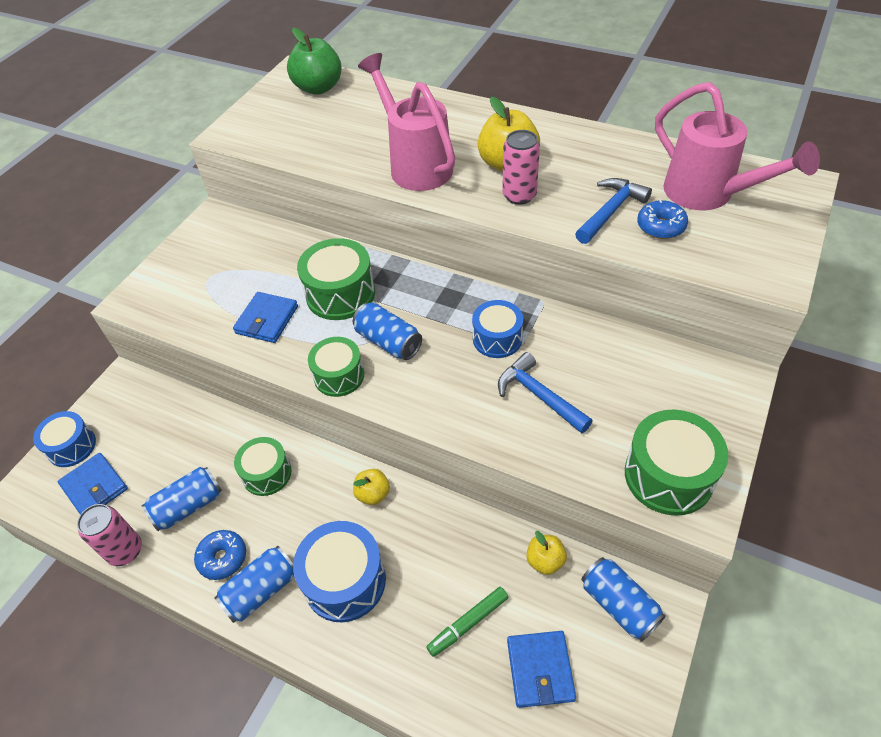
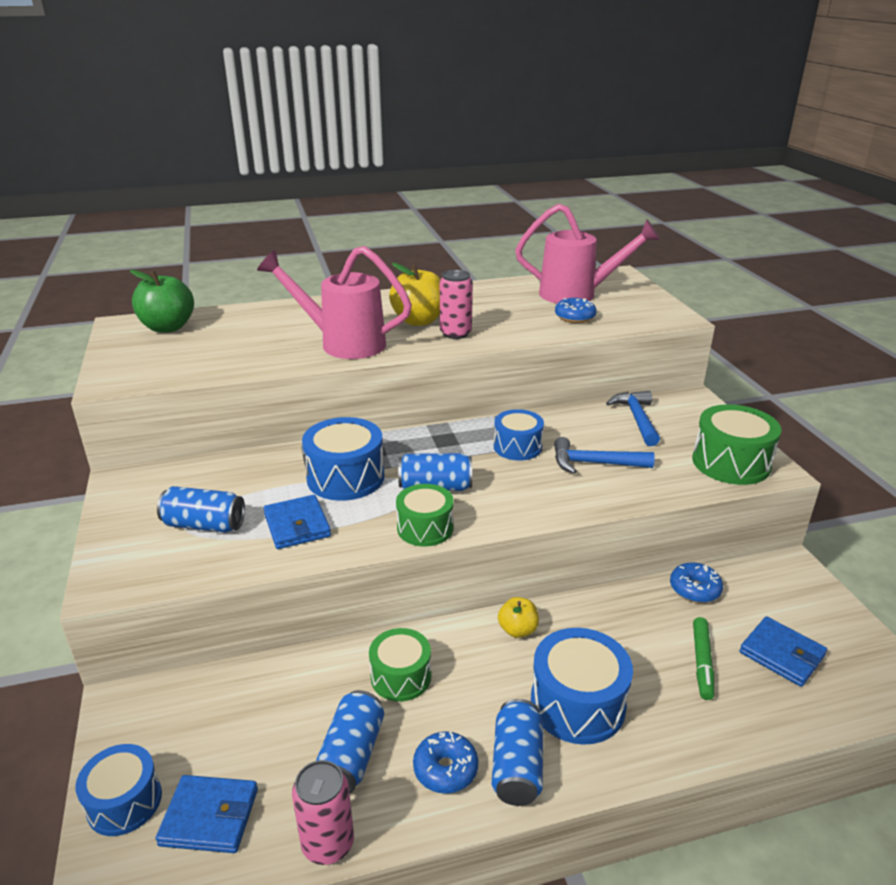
camera: 45 degrees left, 20 degrees down
(340, 294) = (345, 477): green drum -> blue drum
(545, 561) = (694, 589): yellow apple -> blue donut
(610, 211) = (532, 321): blue hammer -> blue hammer (637, 419)
(619, 605) = (769, 583): blue can -> blue can (204, 525)

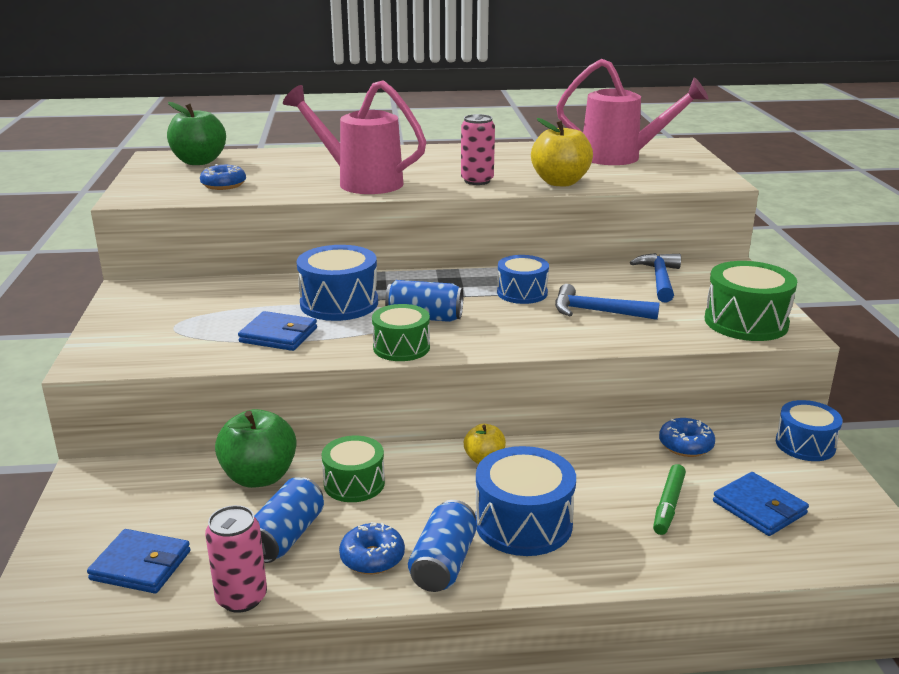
camera: 10 degrees right, 5 degrees down
(124, 802) = (69, 545): blue drum -> blue drum (805, 445)
(204, 525) = (192, 328): blue can -> none
(297, 525) = (278, 335): blue wallet -> blue wallet turned 60 degrees counterclockwise
(303, 681) = (259, 477): none -> green apple
(419, 321) = (444, 169): yellow apple -> yellow apple (560, 182)
(574, 317) = (608, 175): blue donut -> blue donut (224, 185)

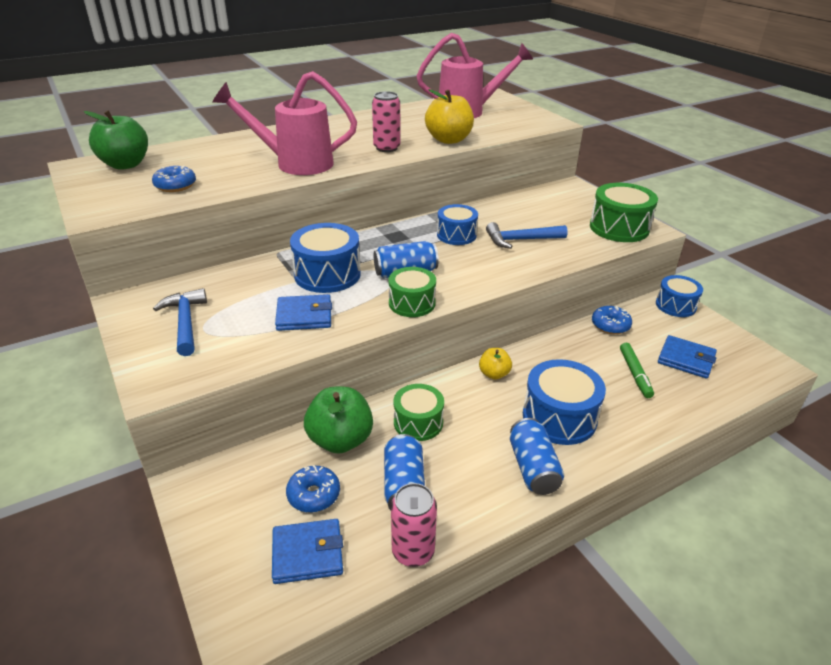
camera: 25 degrees left, 10 degrees up
(372, 558) = (481, 481): blue donut -> blue donut (314, 495)
(659, 279) = (537, 205): blue hammer -> blue hammer (185, 322)

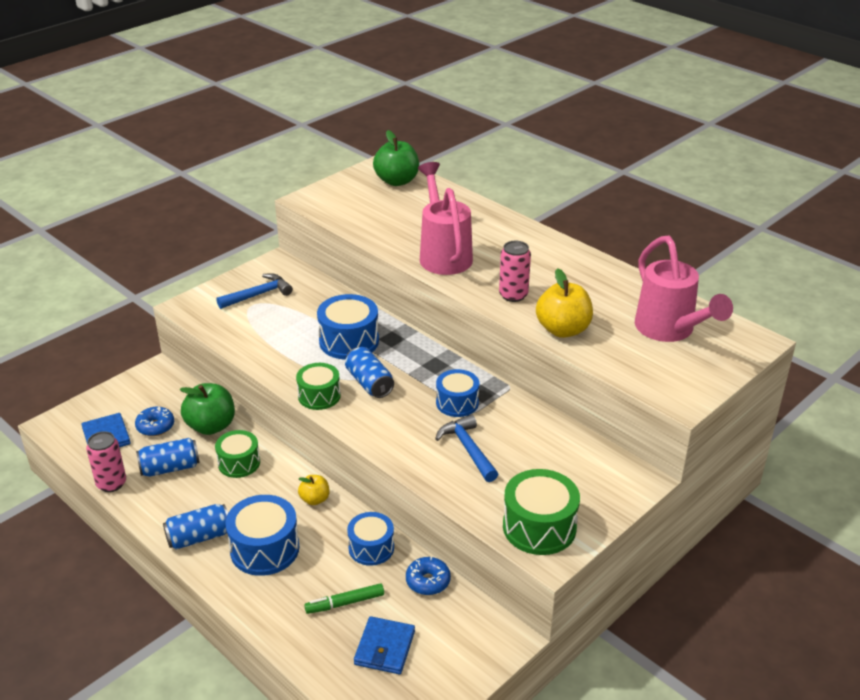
camera: 75 degrees right, 0 degrees up
(175, 186) = (368, 213): blue donut -> none
(304, 316) = (283, 344): blue wallet -> none
(675, 305) = (496, 643): blue drum -> blue drum (371, 548)

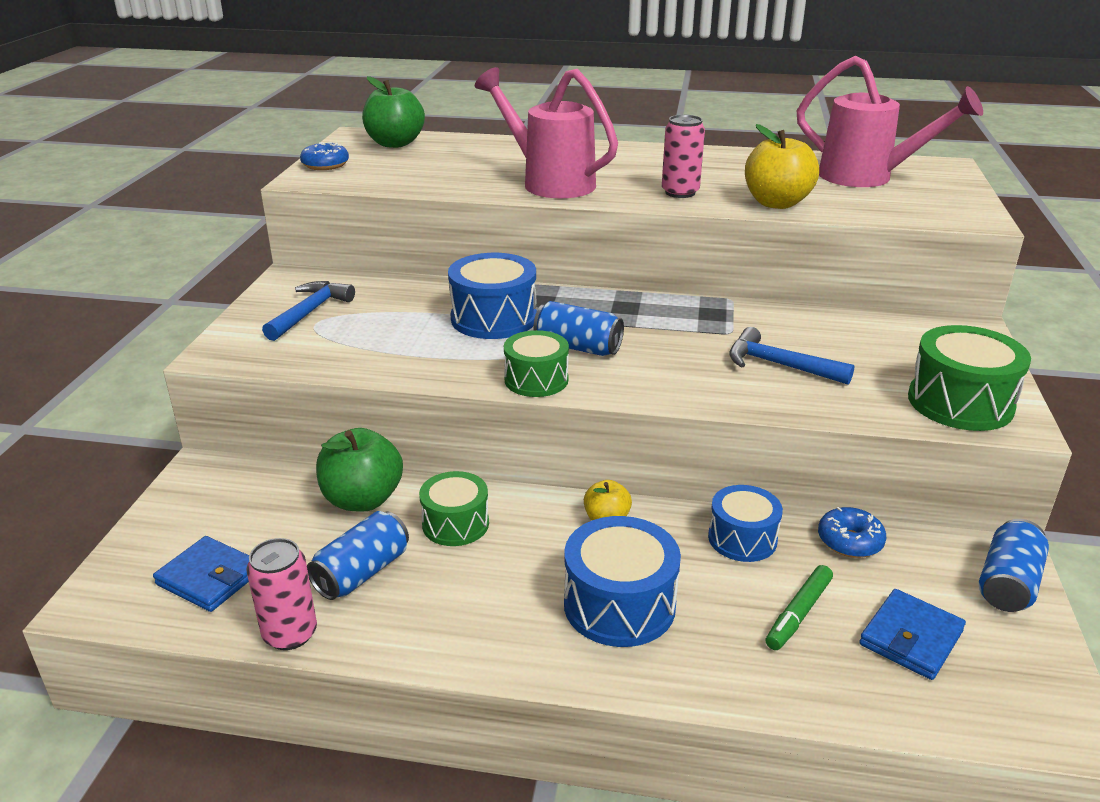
camera: 35 degrees left, 5 degrees down
(155, 426) = (278, 533): blue donut -> blue donut (325, 165)
(199, 537) = (512, 636): blue can -> blue can (1007, 583)
(384, 648) = (911, 638): blue wallet -> blue wallet turned 60 degrees clockwise
(457, 403) = (701, 330): blue drum -> none

